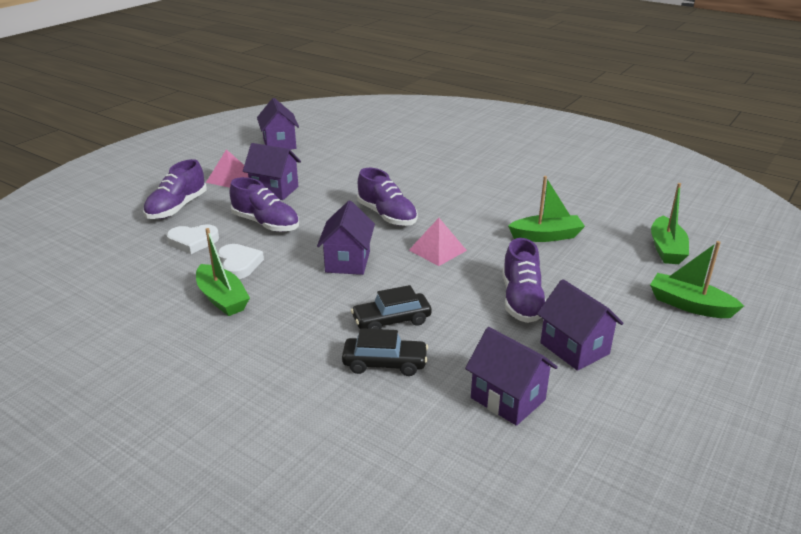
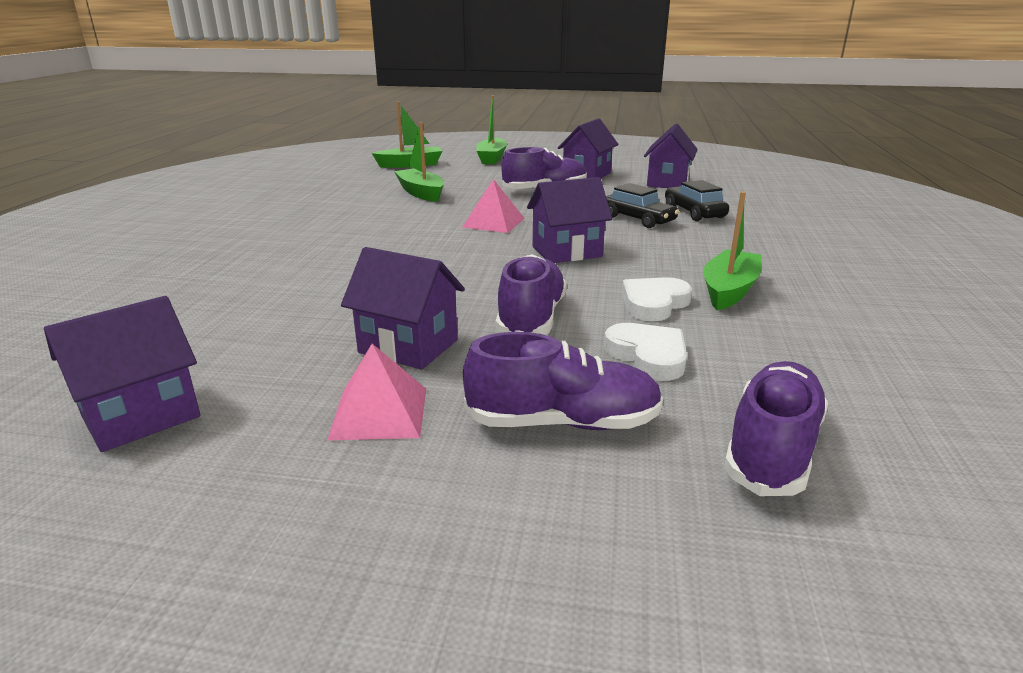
camera: 115 degrees left, 5 degrees down
(274, 190) = (408, 346): purple house -> purple house turned 60 degrees counterclockwise
(387, 215) = (434, 255): purple shoe -> purple shoe (772, 449)

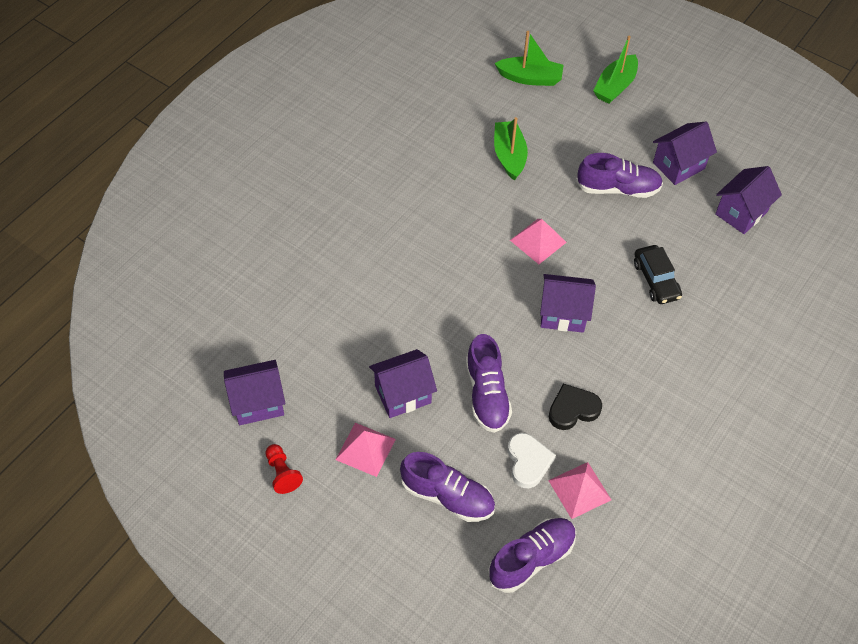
camera: 25 degrees right, 30 degrees up
(218, 489) = (282, 473): none -> red pawn
(408, 346) = (403, 394): purple house -> purple house turned 75 degrees counterclockwise
(531, 318) = (487, 394): purple shoe -> purple shoe turned 135 degrees clockwise
(654, 304) = (573, 409): white heart -> black heart
(694, 212) = (712, 285): black car -> none
(729, 290) = (635, 415): green boat -> none
(746, 360) = (580, 490): none -> pink pyramid

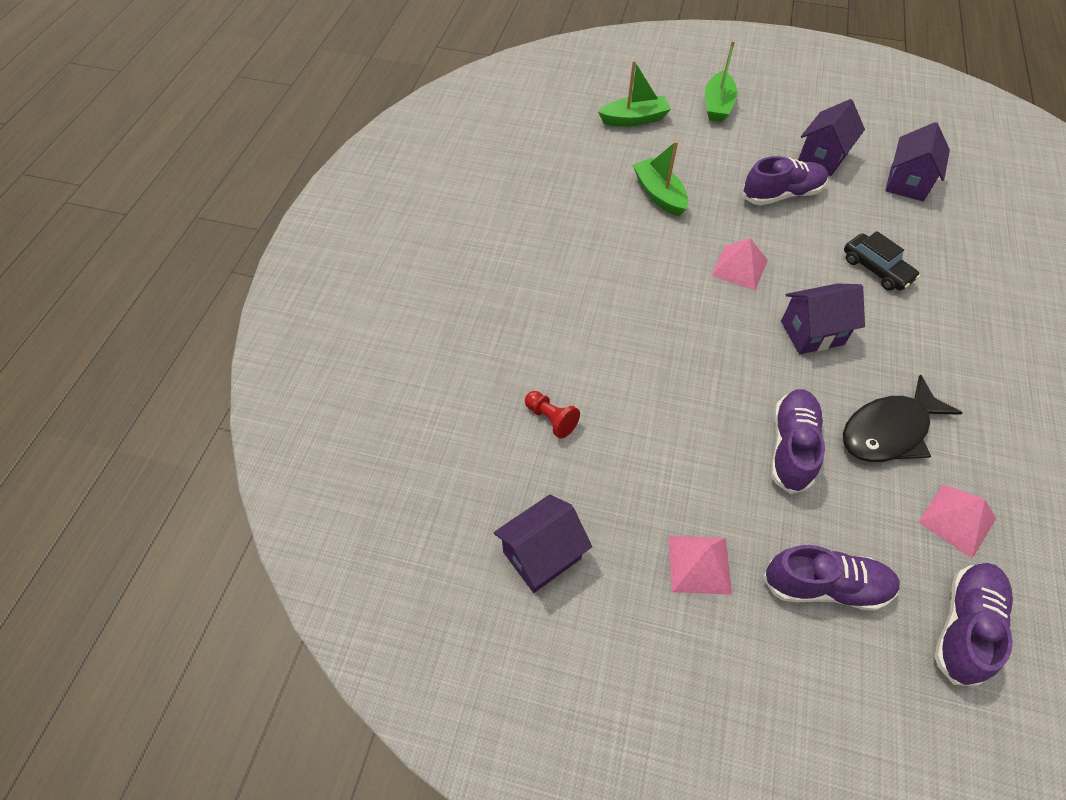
camera: 20 degrees left, 0 degrees up
(282, 473) = (619, 635): red pawn -> red pawn (551, 419)
(403, 394) = (702, 481): purple house -> none
(487, 394) = (791, 447): purple shoe -> purple shoe turned 135 degrees counterclockwise
(528, 462) = (883, 508): white heart -> none
(573, 409) = (889, 431): black heart -> black fish

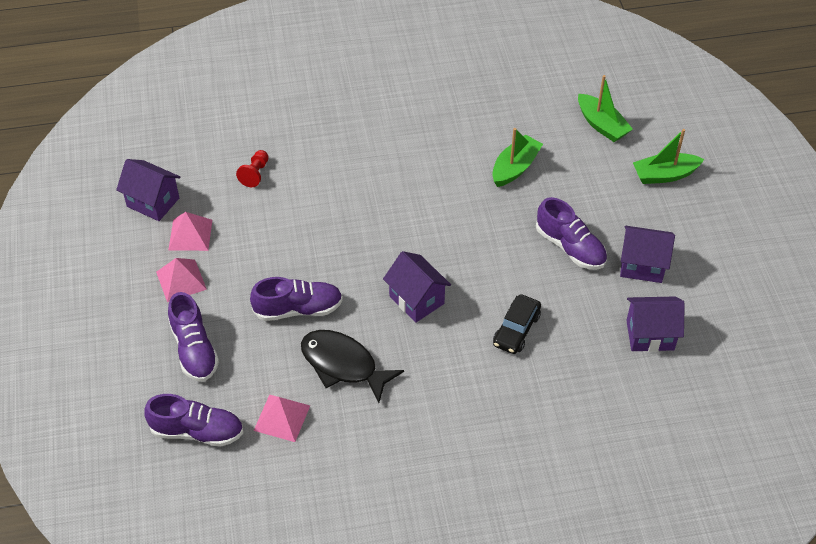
camera: 65 degrees right, 5 degrees down
(739, 267) = (461, 239): pink pyramid -> pink pyramid (190, 234)

